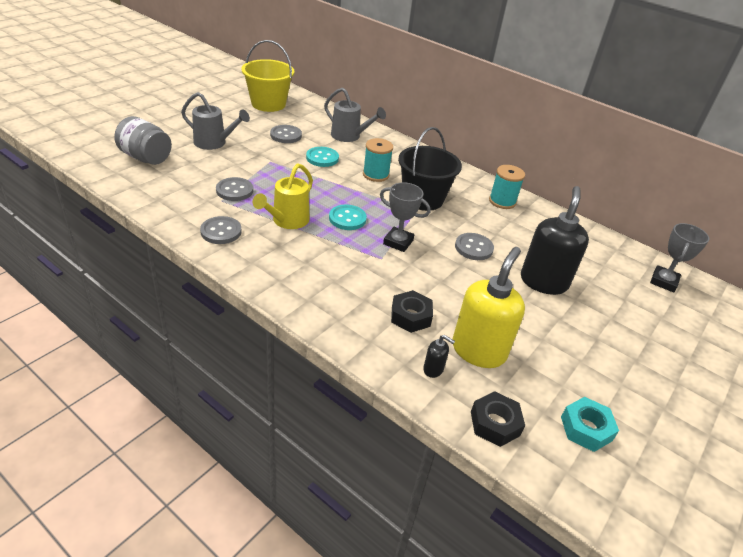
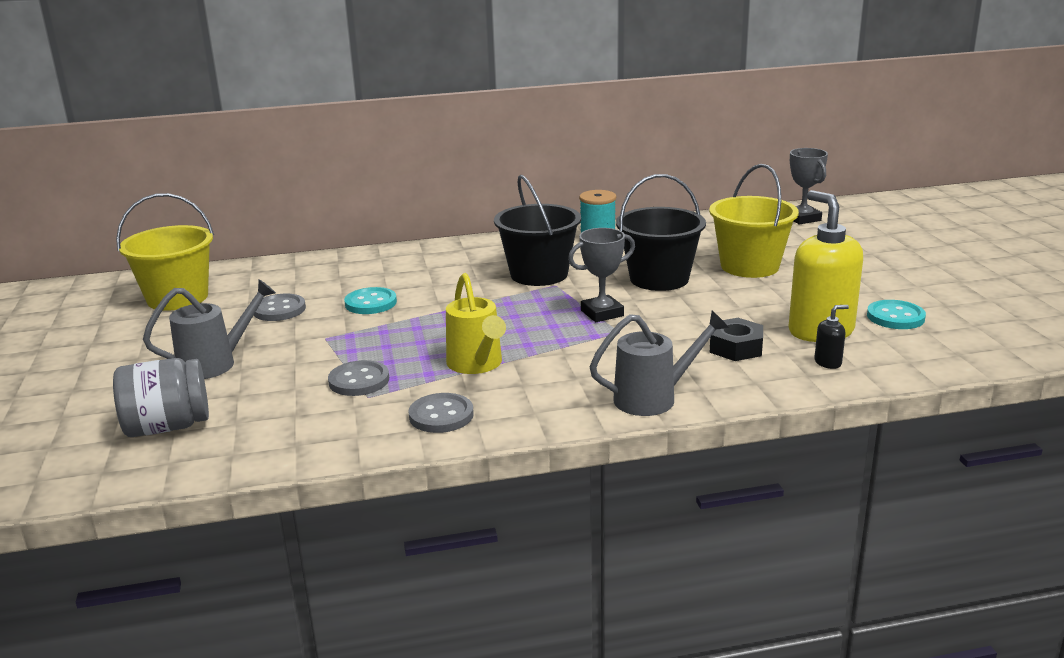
camera: 45 degrees left, 15 degrees down
(347, 219) = (521, 327): turquoise button -> turquoise button (895, 317)
(349, 136) = (348, 272): grey watering can -> grey watering can (654, 398)
(376, 175) = (455, 284): turquoise spool -> none
(473, 248) = (659, 279): grey button -> black bucket
(495, 423) = (926, 358): black nut -> none
(543, 282) = (749, 266): black soap dispenser -> yellow bucket
(586, 428) = (961, 320): turquoise nut -> none

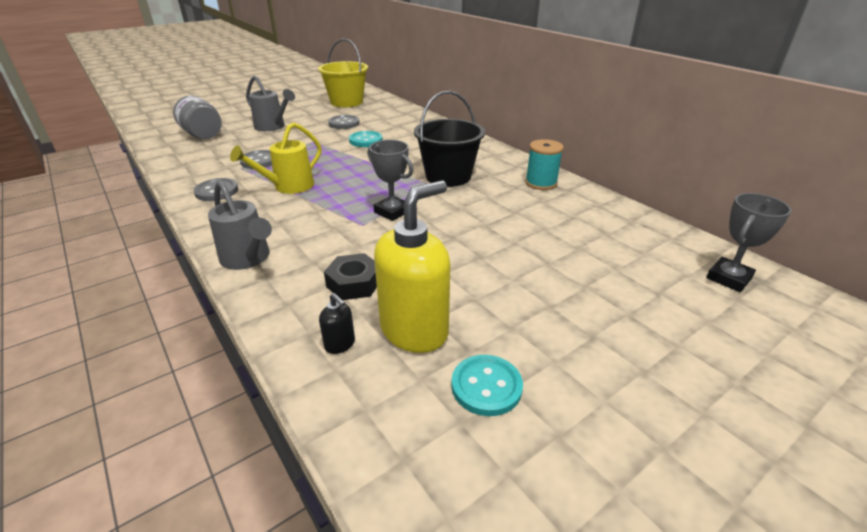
camera: 65 degrees right, 10 degrees up
(659, 279) = (478, 223): black bucket -> none
(749, 266) = (549, 263): yellow bucket -> none

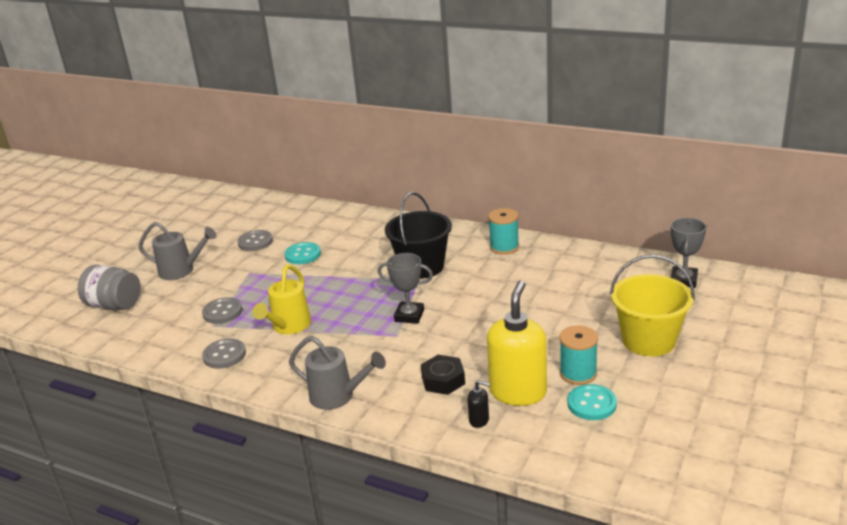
camera: 25 degrees left, 5 degrees down
(346, 102) = (224, 214): yellow bucket -> yellow bucket (649, 340)
(504, 338) = (578, 373): none -> turquoise spool

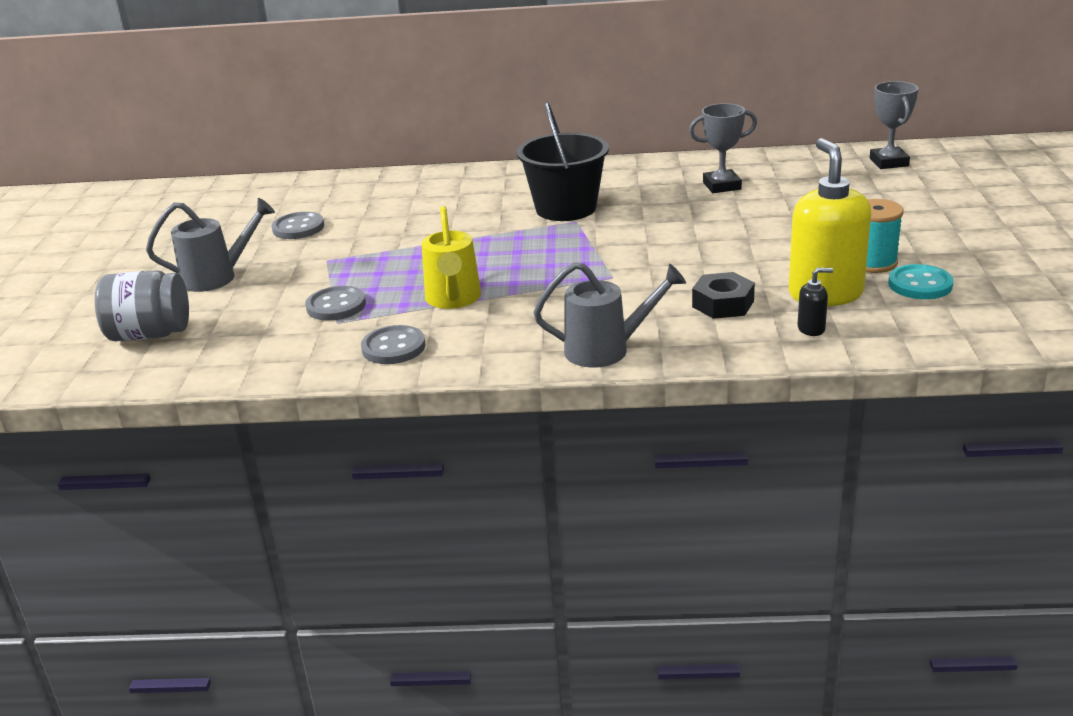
camera: 25 degrees left, 0 degrees up
(303, 255) = (386, 227): turquoise button -> none
(409, 316) = (606, 255): grey trophy -> grey trophy (721, 186)
(504, 247) = (649, 172): turquoise spool -> none
(649, 340) = (914, 218): yellow bucket -> none

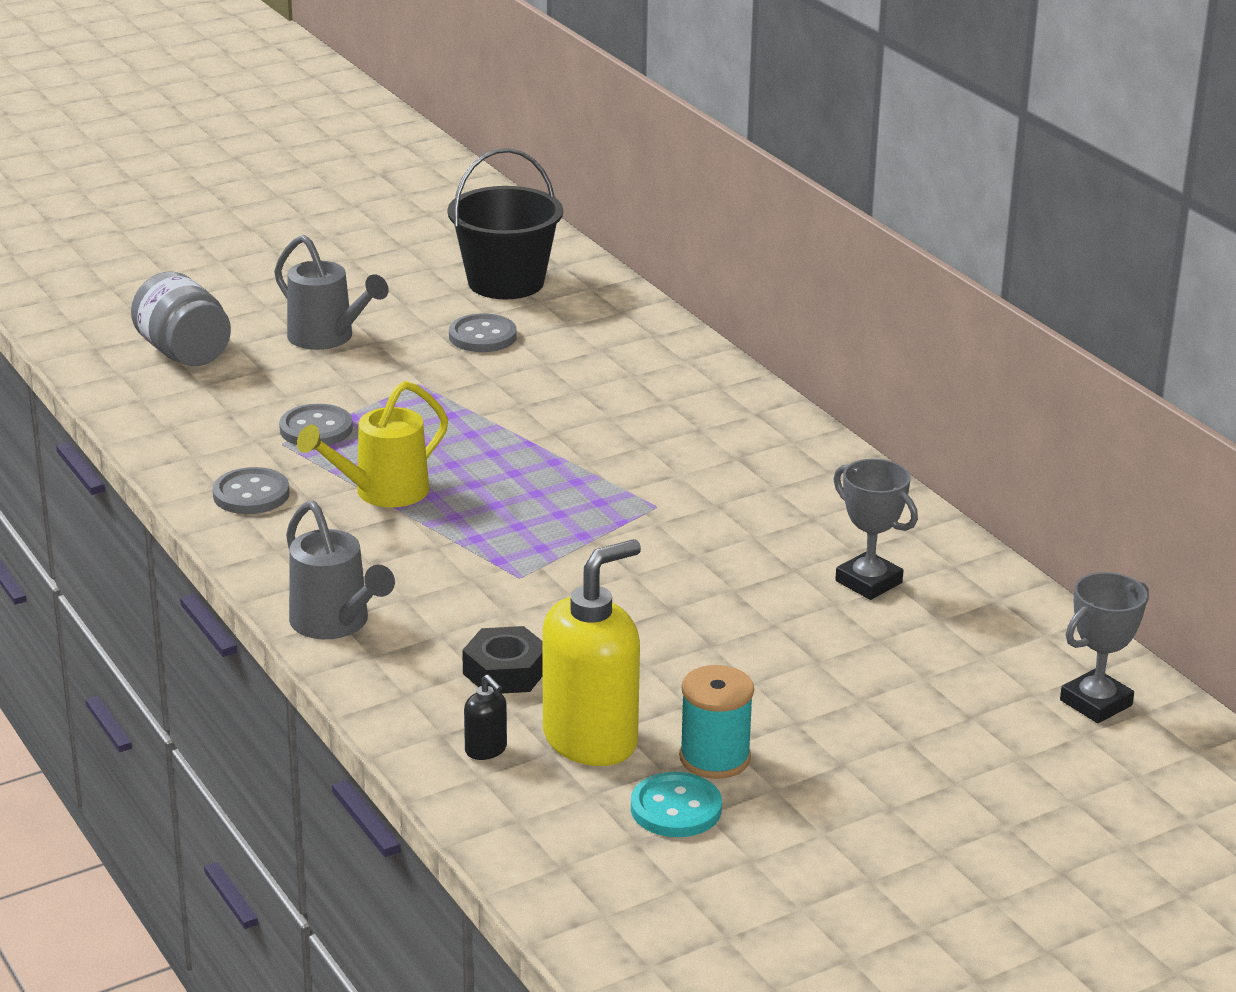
camera: 55 degrees right, 0 degrees up
(566, 208) = (688, 487): black bucket -> black bucket (506, 282)

